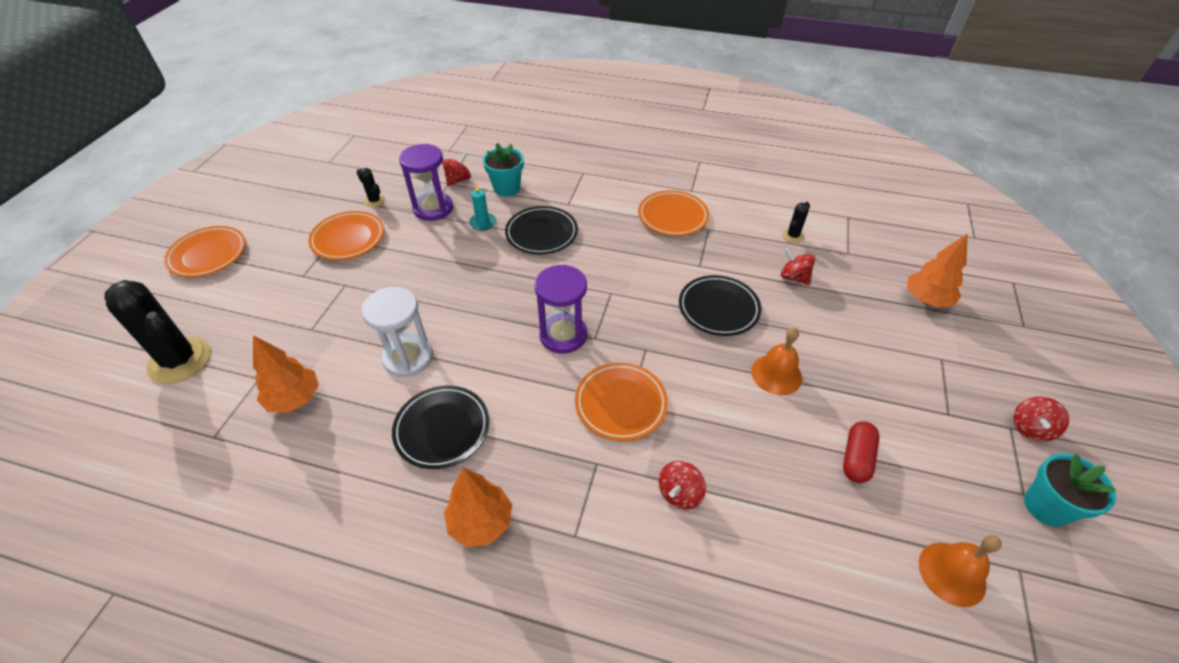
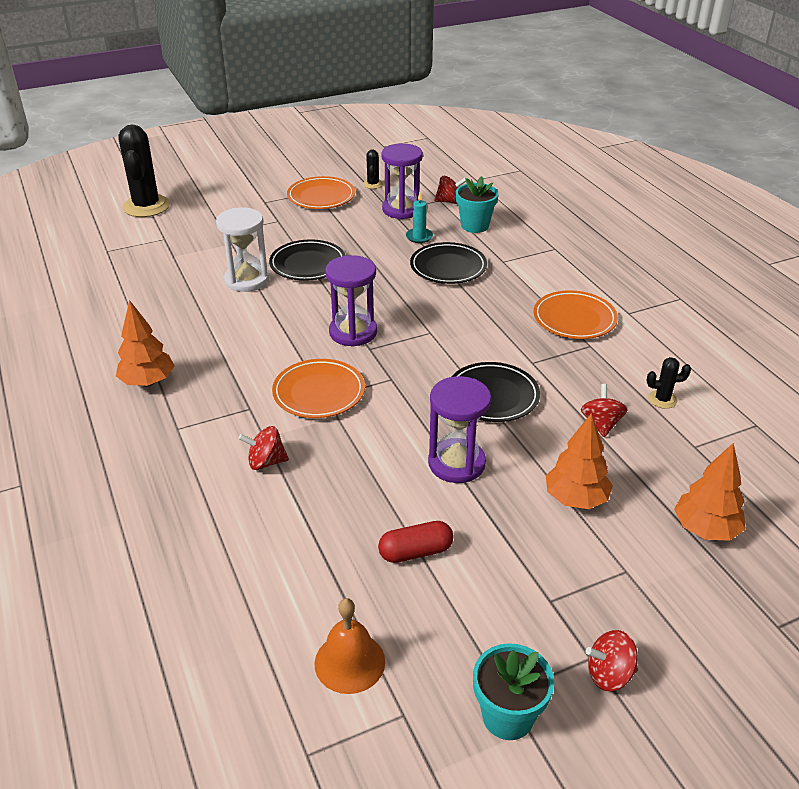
camera: 50 degrees right, 10 degrees down
(208, 255) = (237, 162): orange plate -> none
(295, 399) = (164, 259): orange tree -> orange tree (576, 499)
(442, 429) = (204, 326): black plate -> black plate (308, 264)
(776, 374) = (456, 463): orange bell -> purple hourglass

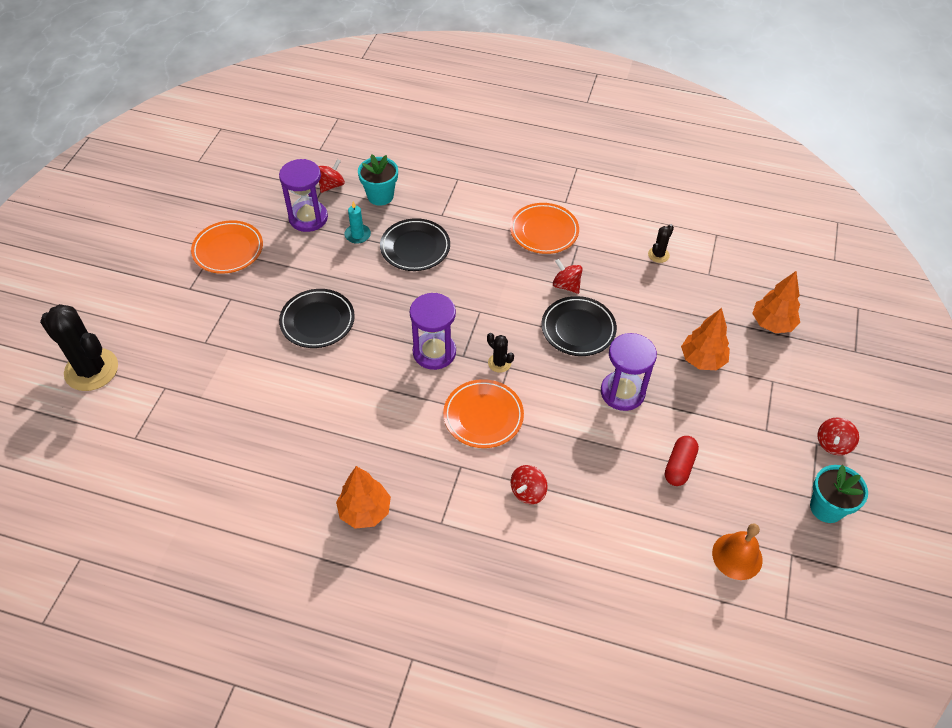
camera: 50 degrees left, 15 degrees up
(247, 280) = (295, 371): white hourglass -> none
(373, 184) = (249, 208): black cactus -> black cactus (499, 363)
(601, 424) = (652, 299): red spinning top -> red spinning top (566, 285)

